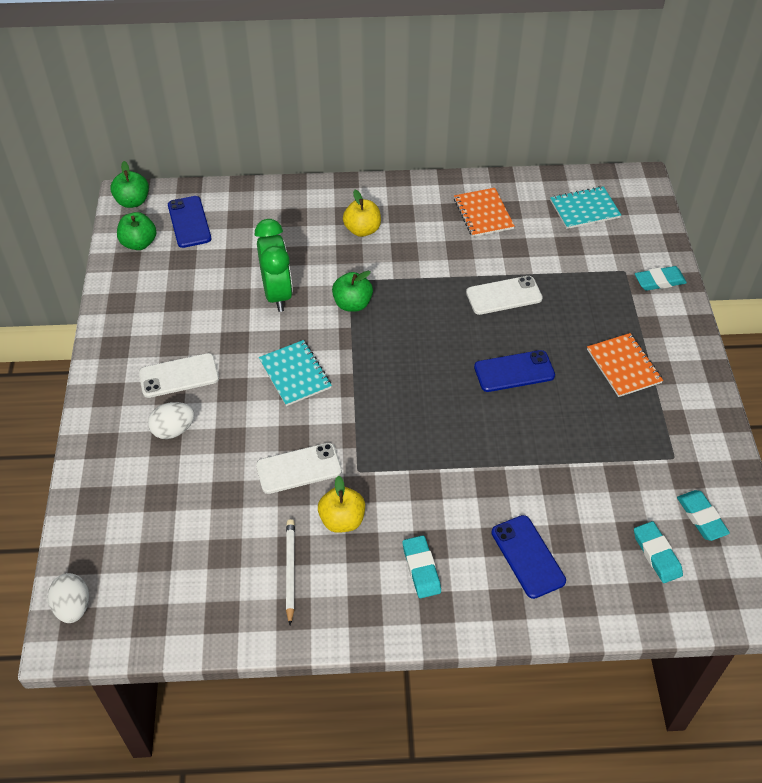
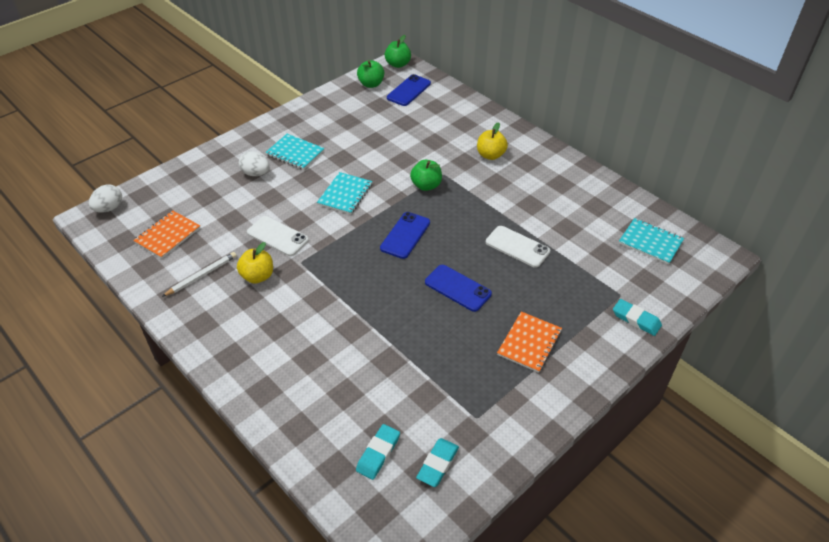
camera: 50 degrees right, 5 degrees down
(179, 376) = (295, 153): white phone -> turquoise notebook
(277, 294) = (397, 152): green clock -> none
(421, 569) = (254, 332): turquoise eraser -> none
(483, 214) = (576, 197): orange notebook -> orange notebook (167, 235)
(527, 556) = (310, 380): blue phone -> blue phone (405, 235)

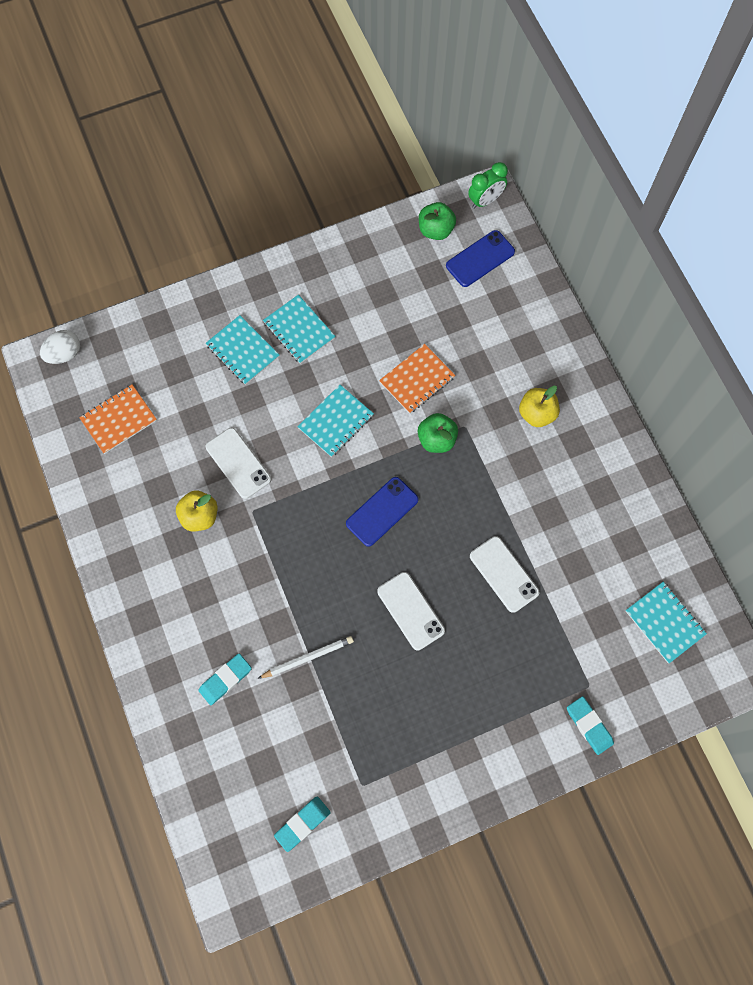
camera: 20 degrees right, 25 degrees up
(202, 275) = (141, 494): white pencil -> white pencil (307, 658)
(256, 173) = (242, 351): white egg -> turquoise notebook
(378, 453) = (250, 790): turquoise eraser -> turquoise eraser (225, 679)
(398, 64) = (485, 200): green apple -> green clock
(457, 288) = (410, 611): blue phone -> white phone
(529, 343) = (457, 713): orange notebook -> orange notebook (417, 379)

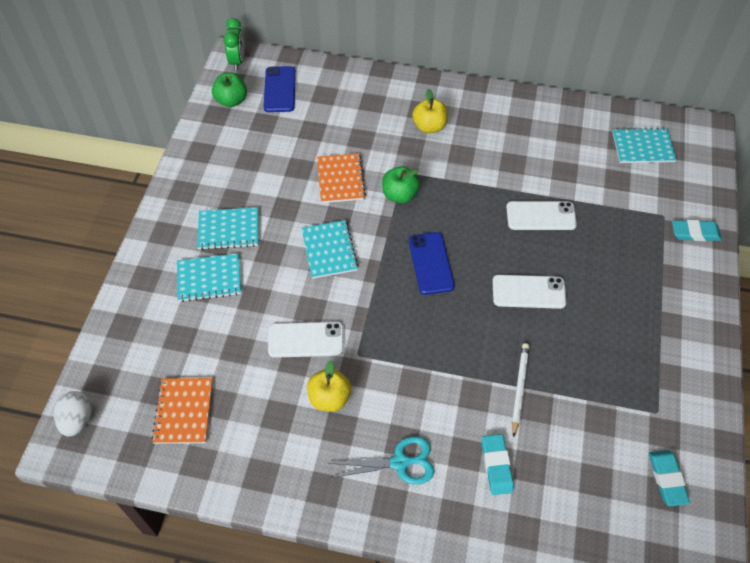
camera: 55 degrees left, 15 degrees down
(180, 604) = (400, 462): none -> turquoise scissors

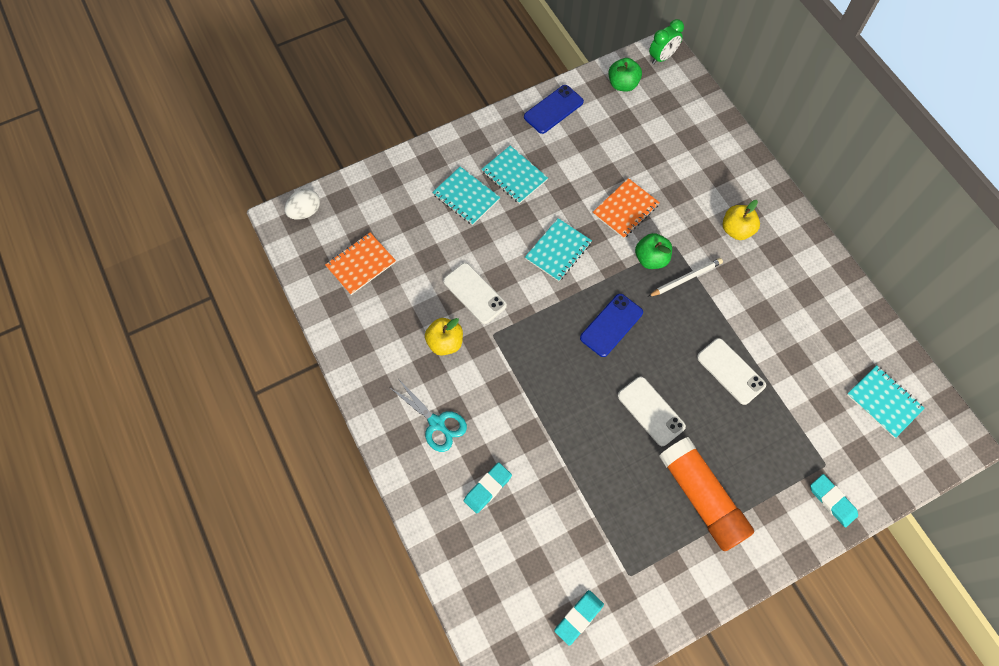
camera: 50 degrees right, 10 degrees up
(280, 89) = (665, 105): blue phone -> blue phone (553, 109)
(519, 388) = (562, 462): white pencil -> white pencil (686, 278)
(629, 312) = (702, 497): none -> orange glue stick

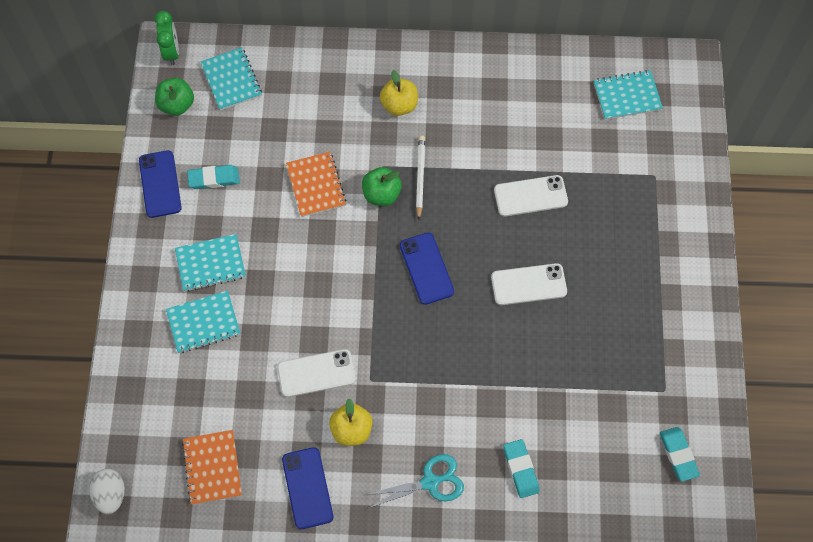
camera: 60 degrees left, 0 degrees up
(382, 336) = (307, 488): none -> blue phone
(558, 250) = (320, 270): turquoise notebook -> turquoise notebook (231, 80)
(702, 497) = (629, 290): orange glue stick -> none
(832, 501) = (687, 191): turquoise eraser -> turquoise eraser (214, 178)

